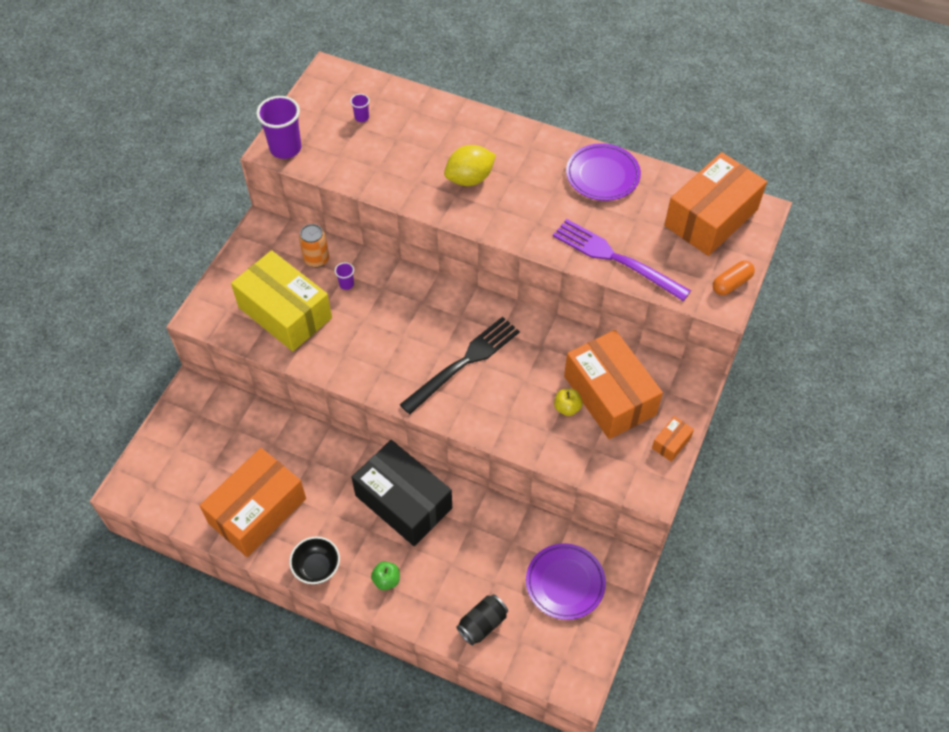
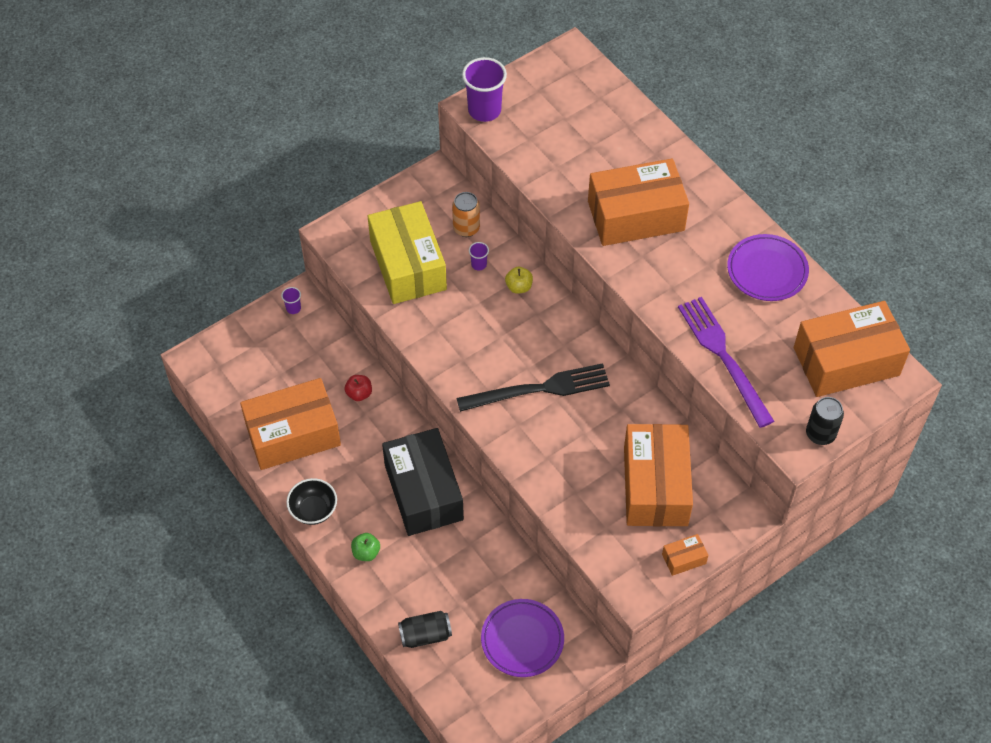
camera: 30 degrees right, 0 degrees up
(295, 446) = (359, 394): none -> red apple
(361, 117) = (573, 111): purple cup -> purple cup (293, 308)
(469, 178) = (636, 216): yellow lemon -> orange box
(567, 408) = (607, 477): yellow apple -> yellow apple (519, 287)
(731, 283) = (820, 434): orange capsule -> black can

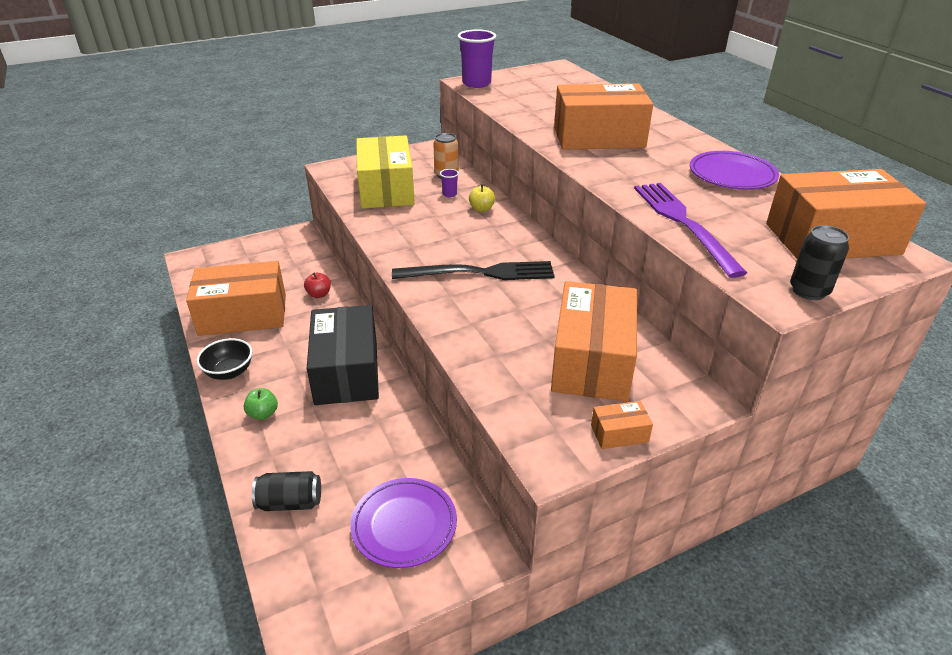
camera: 10 degrees right, 20 degrees down
(293, 308) = (291, 238): purple cup -> none

